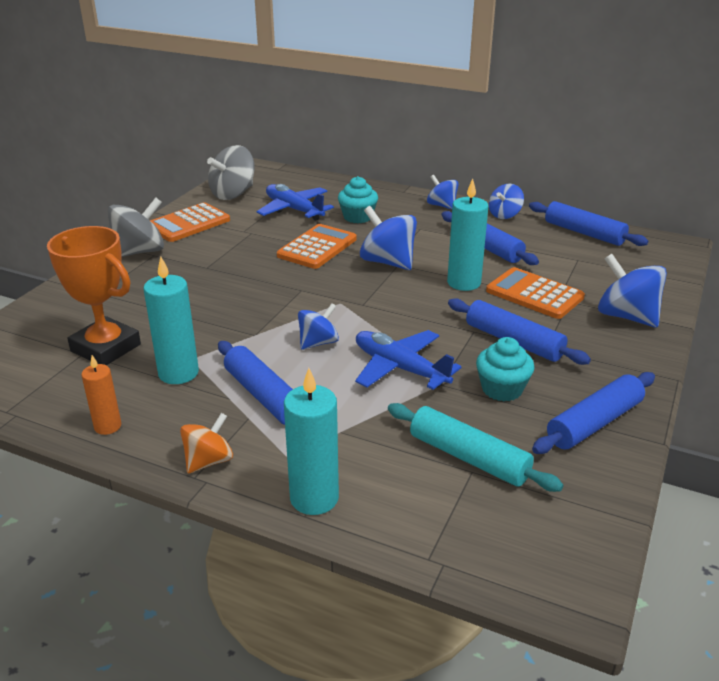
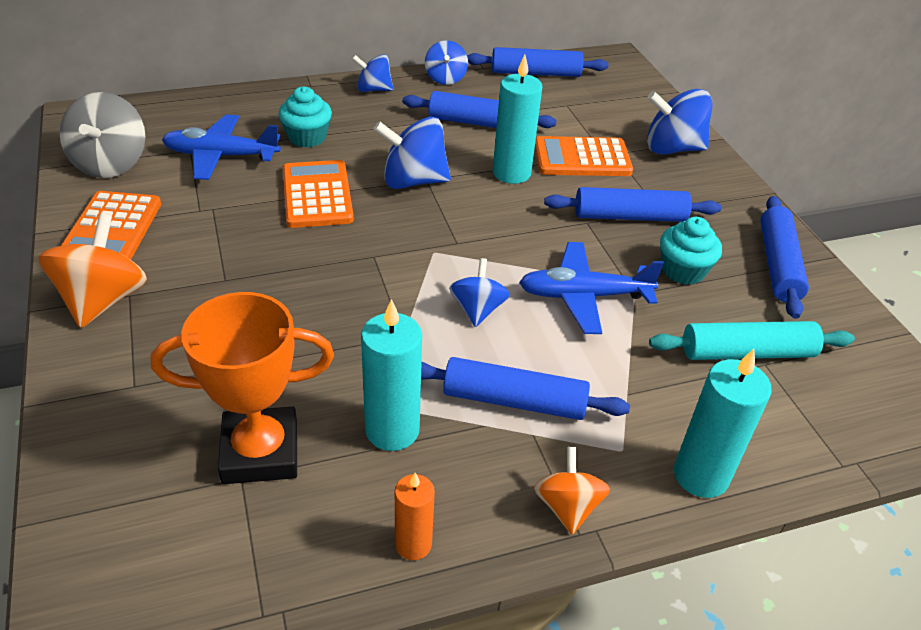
camera: 45 degrees left, 10 degrees up
(139, 252) = (103, 300): grey spinning top -> orange spinning top

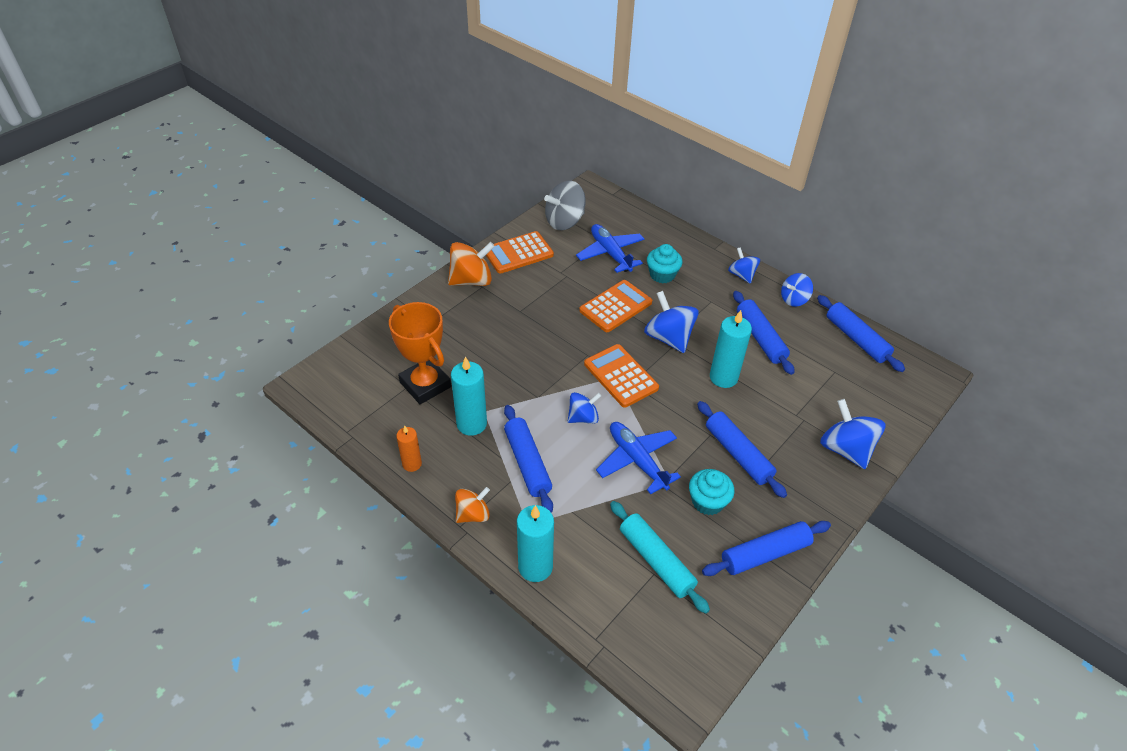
camera: 60 degrees right, 5 degrees up
(582, 158) = (778, 405): orange calculator -> orange calculator (621, 376)

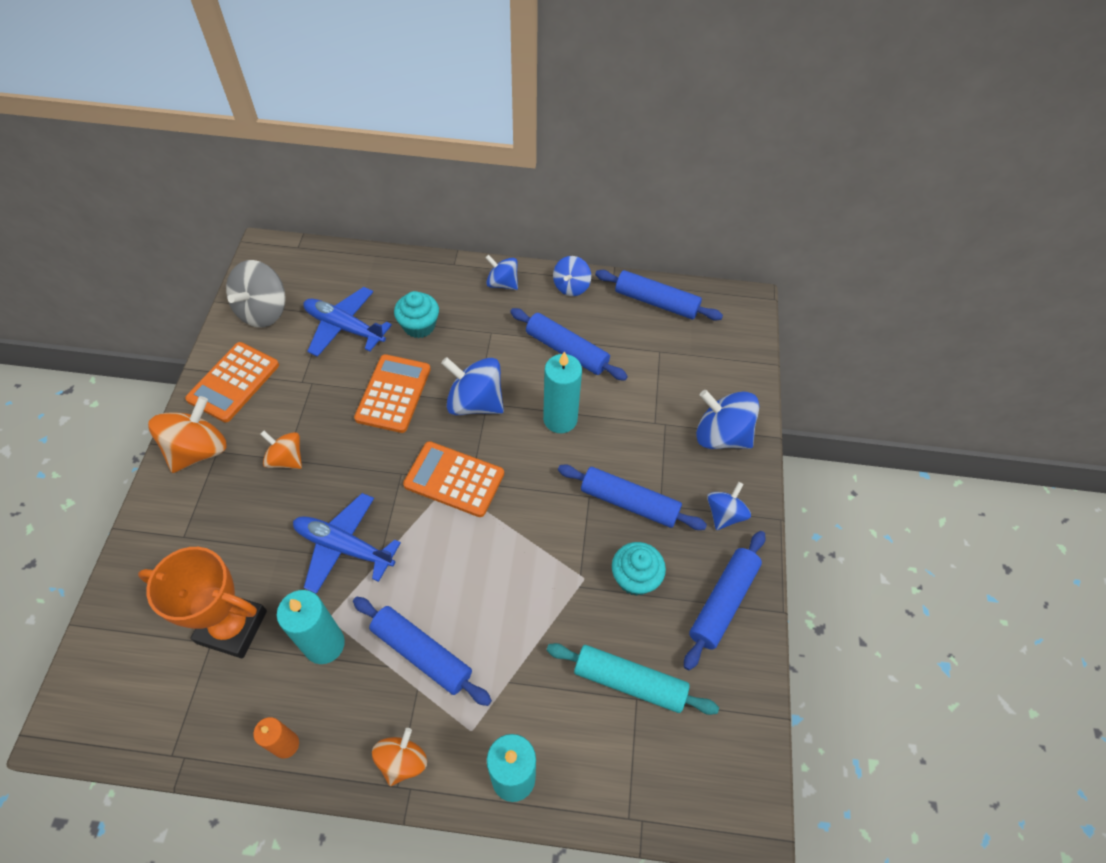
camera: 35 degrees left, 10 degrees up
(520, 311) = (286, 459): none -> orange spinning top
(583, 417) = (446, 557): blue spinning top -> blue spinning top (724, 514)
(637, 460) = (536, 574): blue plane -> blue plane (344, 547)

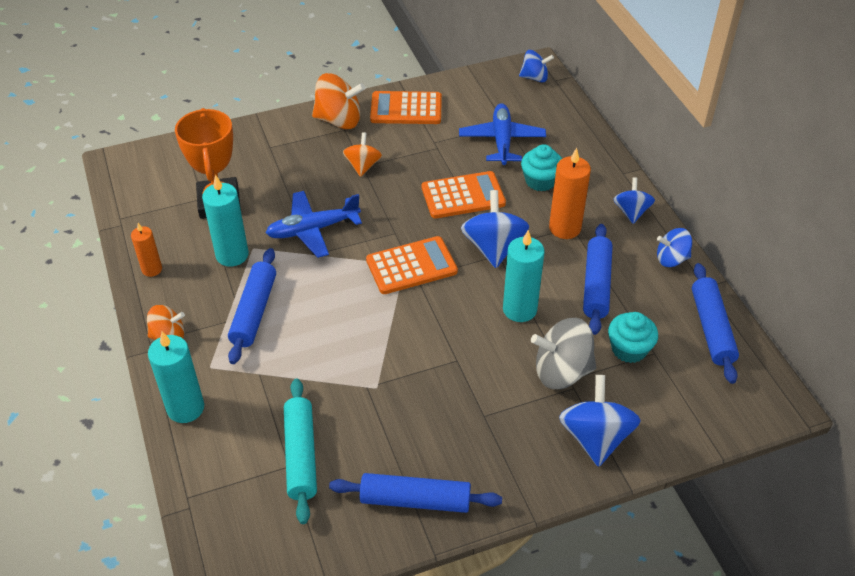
camera: 65 degrees right, 10 degrees down
(263, 311) = (479, 92): grey spinning top -> grey spinning top (561, 371)
(344, 547) = (312, 230): blue plane -> blue plane turned 105 degrees counterclockwise
(454, 479) = (411, 266): orange calculator -> orange calculator turned 75 degrees clockwise
(488, 338) = (565, 228): none -> orange candle
(629, 502) = (470, 391): blue rolling pin -> none
(635, 578) = (399, 423): turquoise cupcake -> turquoise cupcake (629, 349)
(724, 514) = (508, 470): blue spinning top -> blue spinning top (534, 78)

